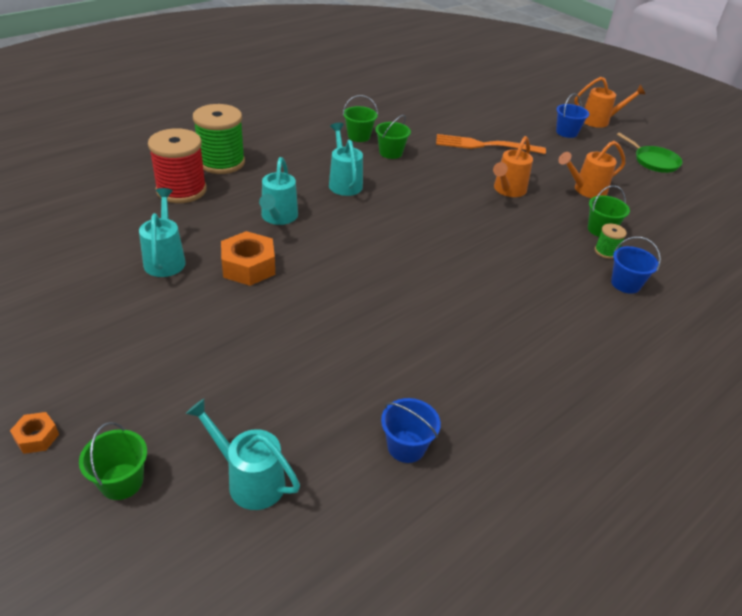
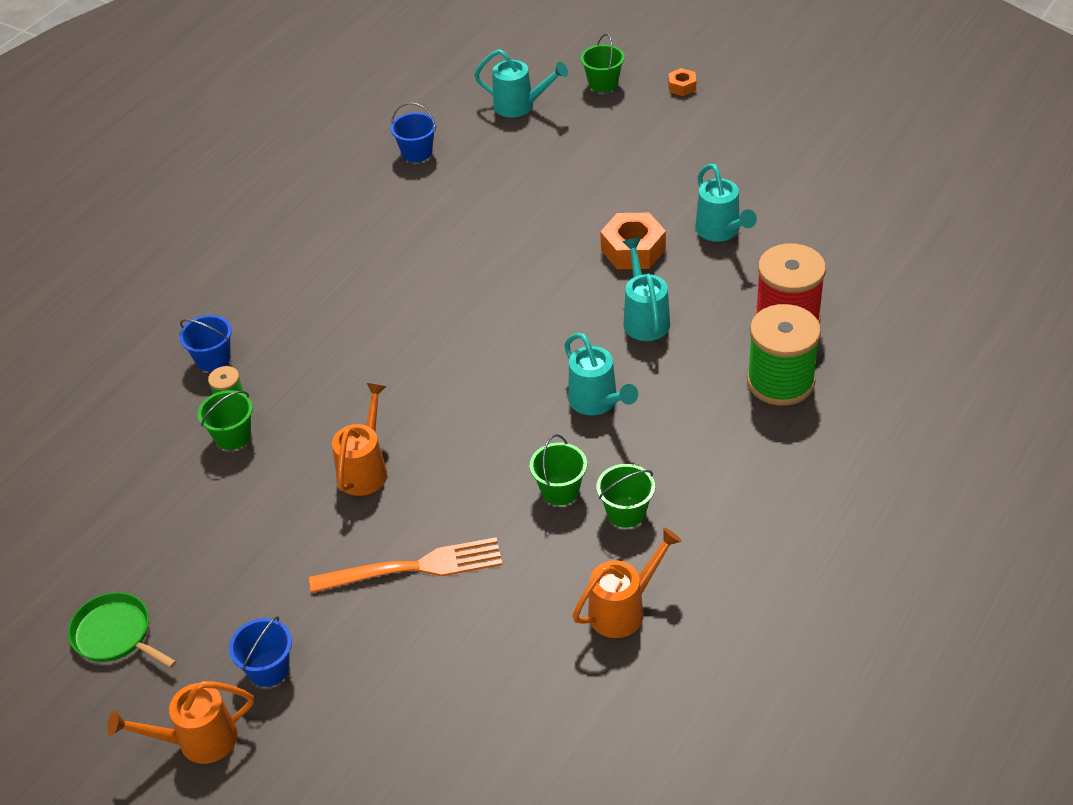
camera: 170 degrees right, 5 degrees up
(586, 190) = (246, 512): orange watering can -> orange watering can (623, 609)

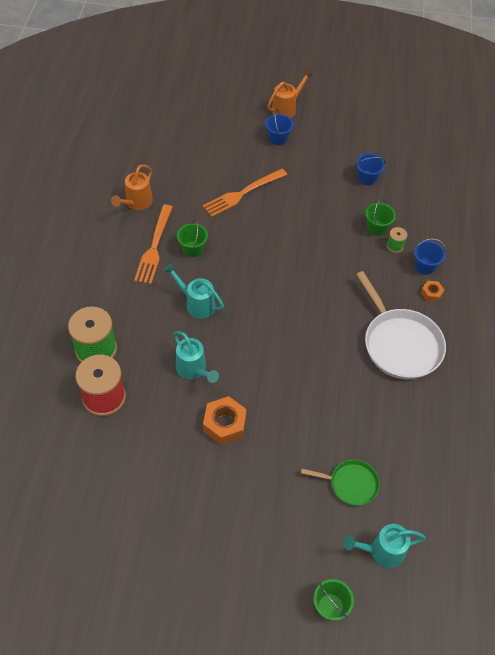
camera: 150 degrees right, 10 degrees up
(115, 634) = (352, 132): green pan -> green pan (351, 484)
(338, 274) = (400, 344): none -> white pan
(365, 469) = (297, 231): orange watering can -> none
(417, 152) = (426, 470): blue bucket -> blue bucket (367, 178)
(626, 512) = (154, 247): green bucket -> orange fork
(682, 87) = (262, 625): orange nut -> orange nut (431, 293)
(721, 231) = (171, 461): turquoise watering can -> none

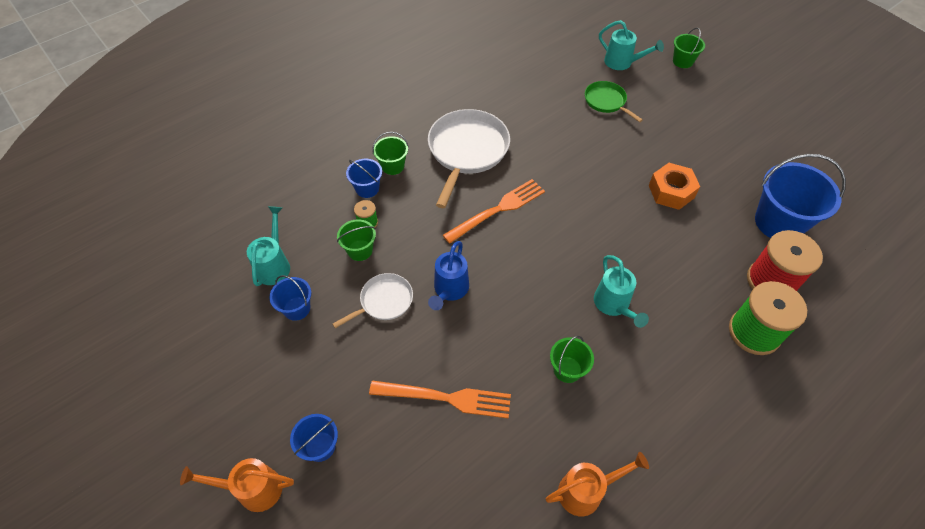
camera: 135 degrees left, 0 degrees up
(124, 457) = (778, 222): none -> blue bucket
(154, 247) = (610, 405): orange fork -> orange fork (498, 209)
(193, 370) = (665, 248): turquoise watering can -> turquoise watering can (274, 265)
(300, 243) = (449, 290): none -> blue watering can
(328, 212) = (384, 301): none -> white pan
(431, 293) = (392, 166): orange nut -> green bucket

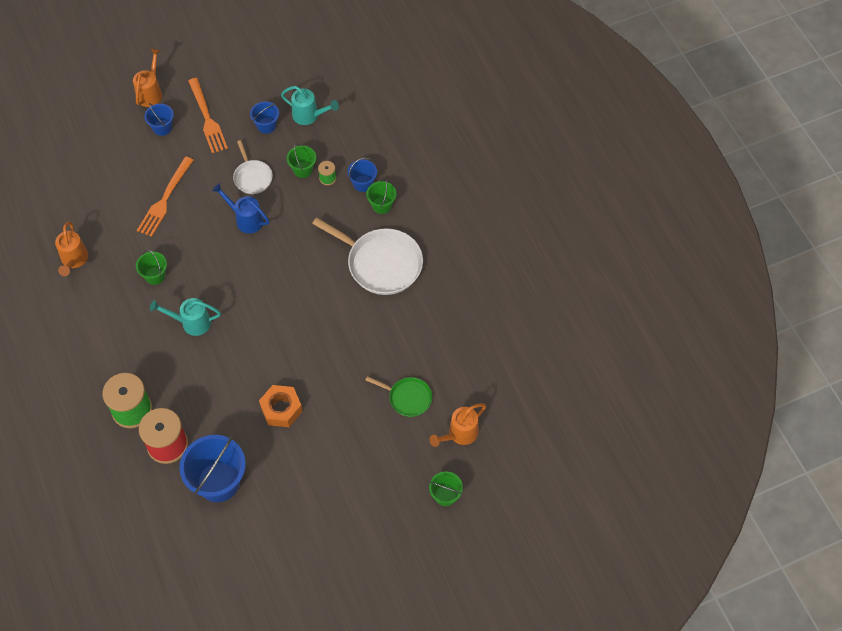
camera: 105 degrees right, 5 degrees up
(498, 209) = (309, 270): orange fork -> orange fork (207, 119)
(606, 101) = (408, 398): green pan -> green pan turned 45 degrees clockwise
(622, 63) = (459, 434): turquoise watering can -> orange watering can

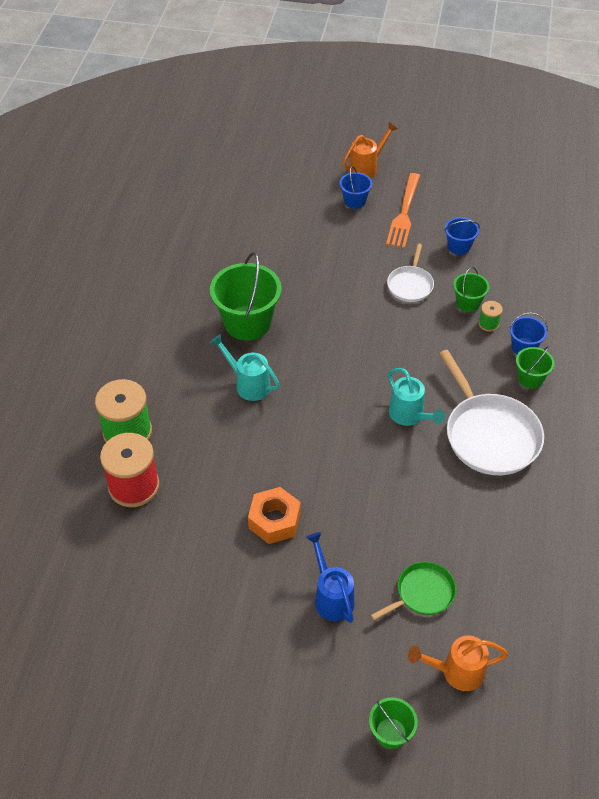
camera: 35 degrees right, 10 degrees down
(74, 260) = (184, 270): orange watering can -> none
(155, 275) = (247, 323): green bucket -> green bucket, size x1.92
(165, 200) = (309, 262): orange fork -> none
(218, 482) = (154, 555): blue bucket -> none
(246, 219) = (375, 319): blue watering can -> blue watering can (331, 597)
(309, 116) = (509, 258): turquoise watering can -> turquoise watering can (409, 416)
(408, 398) = (422, 593): green pan -> green pan turned 90 degrees counterclockwise

